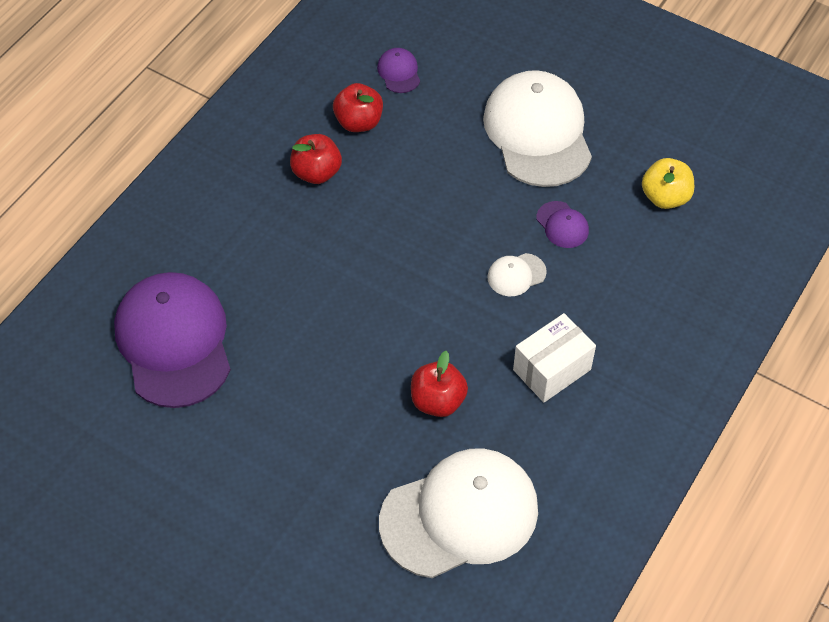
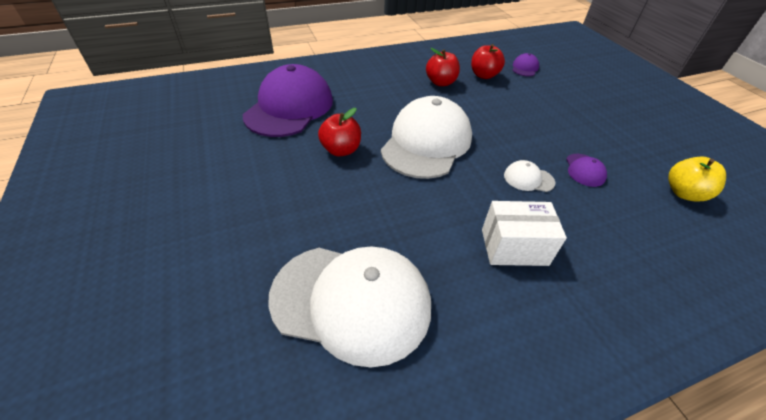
camera: 35 degrees right, 10 degrees down
(438, 401) = (408, 216): red apple -> red apple (341, 150)
(538, 132) = (597, 122): white cap -> white cap (426, 143)

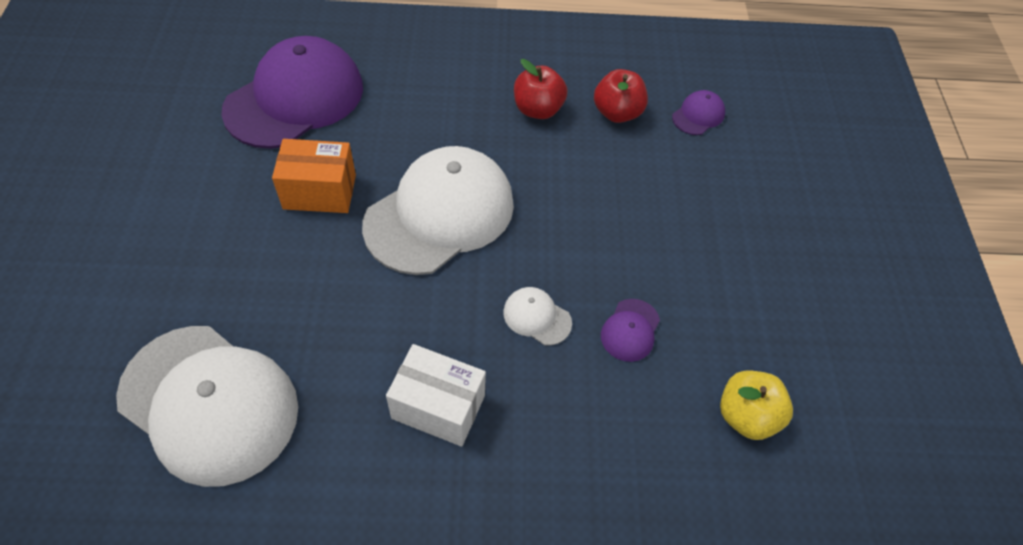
camera: 20 degrees right, 10 degrees up
(341, 150) = (319, 192): red apple -> orange box

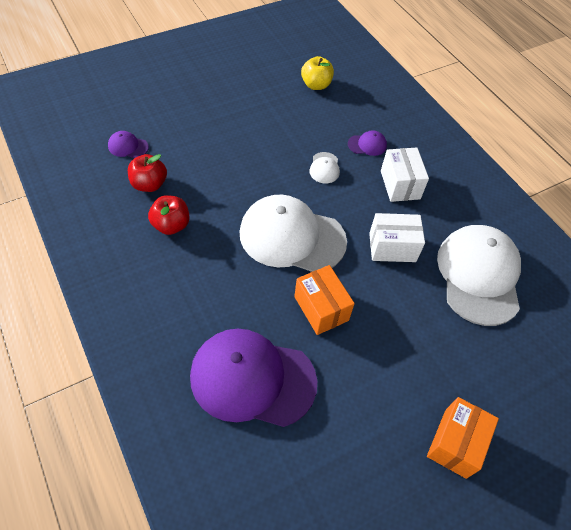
camera: 120 degrees left, 0 degrees up
(71, 223) = (455, 443): none -> orange box
(339, 319) = (392, 247): none -> white box
(630, 330) = (304, 132): purple cap -> purple cap (367, 145)

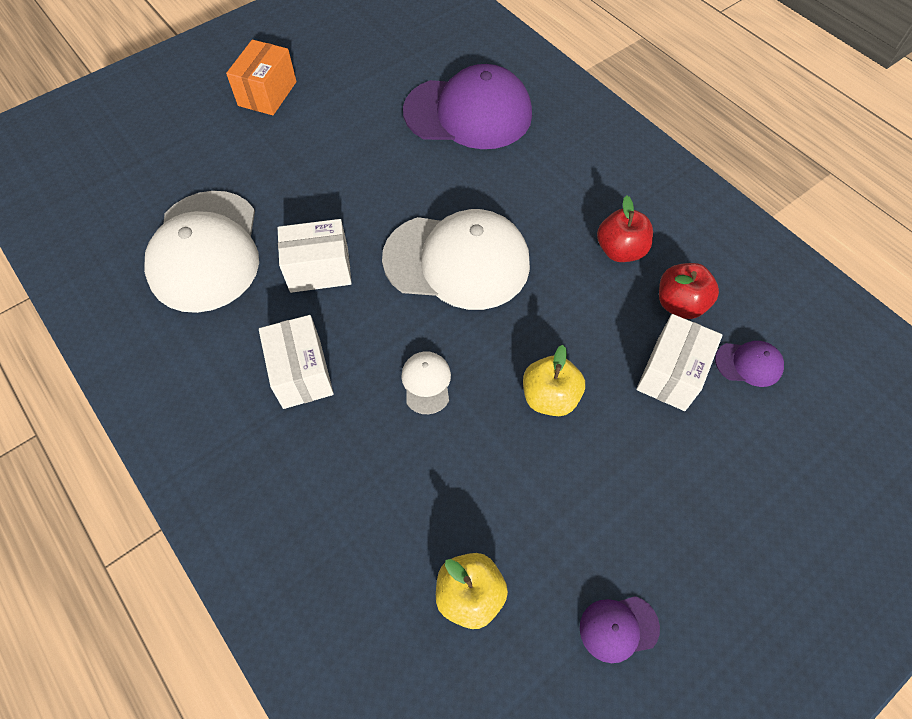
camera: 175 degrees right, 5 degrees up
(177, 149) = (671, 374): none -> white box
(253, 150) = (549, 397): none -> yellow apple
(321, 308) = (407, 184): orange box -> none
(367, 145) = (356, 447): purple cap -> purple cap (618, 628)

